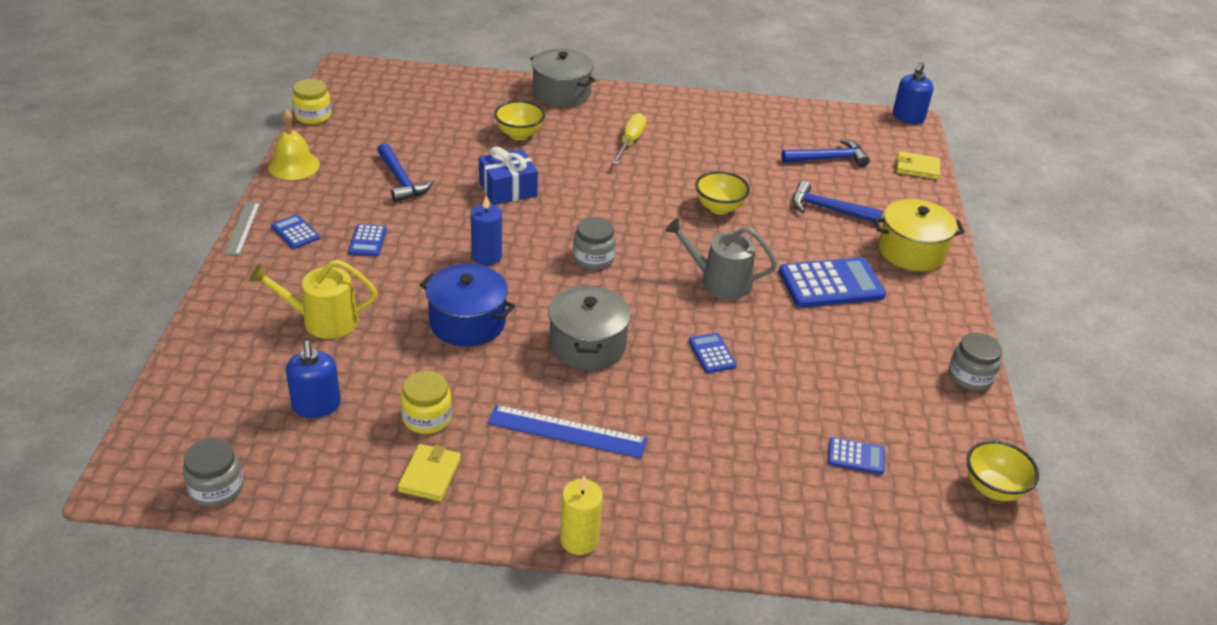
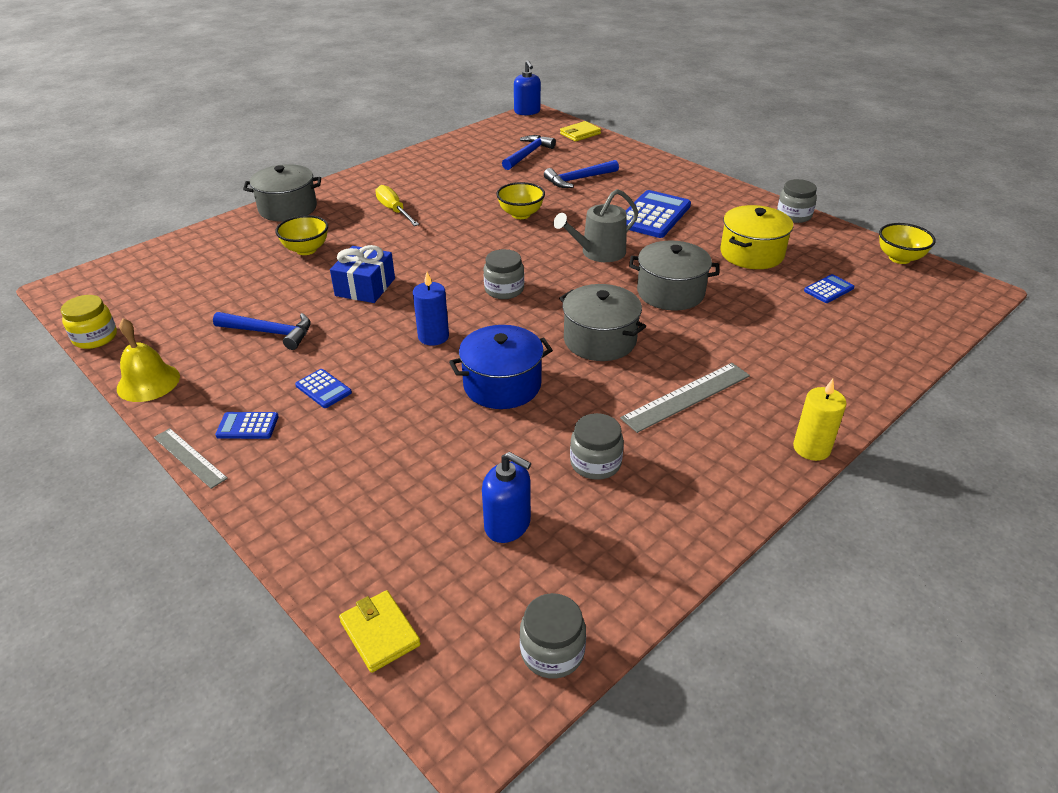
camera: 45 degrees left, 0 degrees up
(323, 321) = (396, 466): yellow watering can -> none
(427, 418) = (595, 463): yellow jar -> grey jar
(429, 475) = (667, 495): yellow wallet -> yellow wallet (380, 633)
(567, 432) = (686, 397): blue ruler -> grey ruler
(712, 353) = (670, 292): blue calculator -> grey pot
(911, 251) = (656, 175): yellow pot -> yellow pot (752, 254)

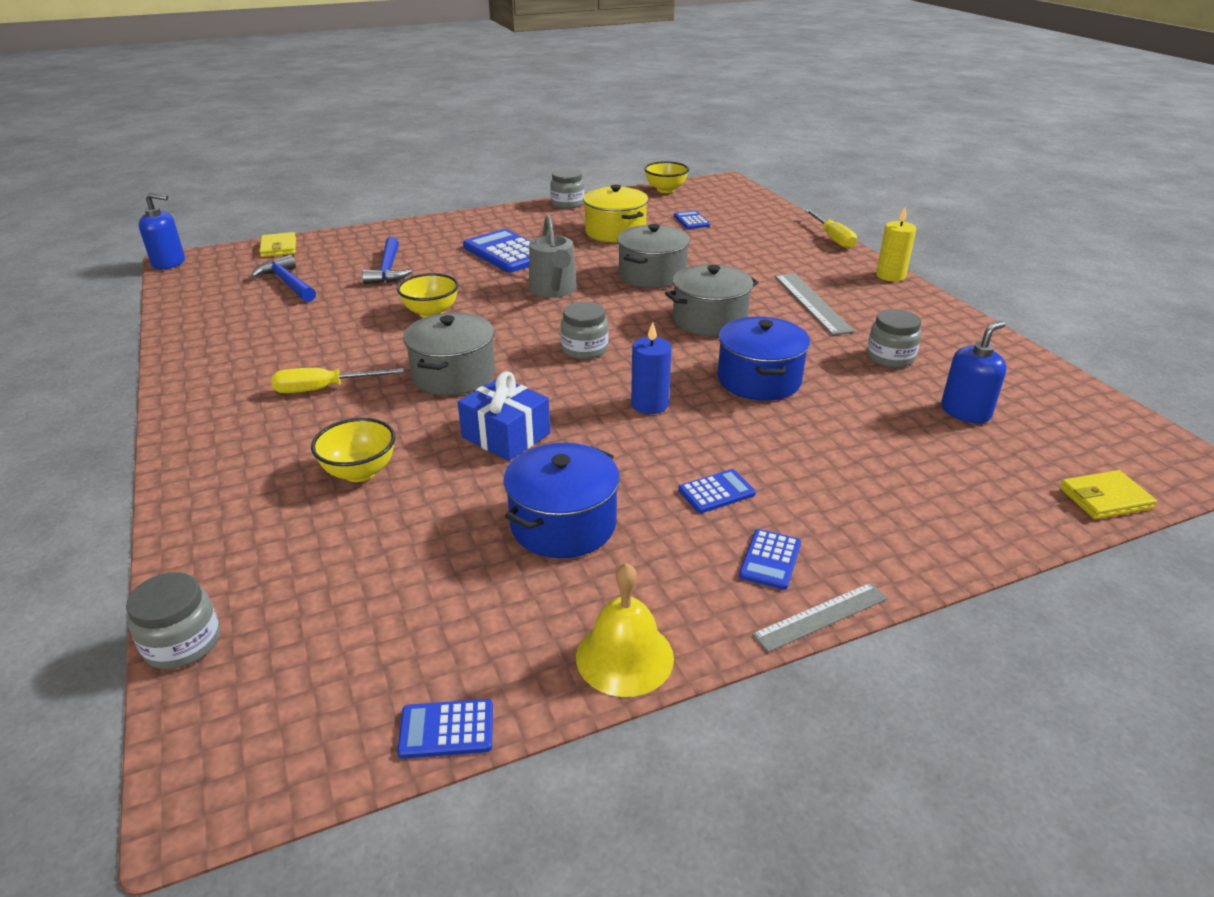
camera: 70 degrees left, 5 degrees down
(95, 337) = (446, 729): yellow jar -> blue calculator
(270, 333) = (563, 524): blue hammer -> blue pot
(288, 208) = (206, 477): grey pot -> grey pot (453, 375)
(552, 652) = (1111, 417): grey jar -> grey jar (182, 643)
(883, 392) = (833, 238): none -> yellow screwdriver

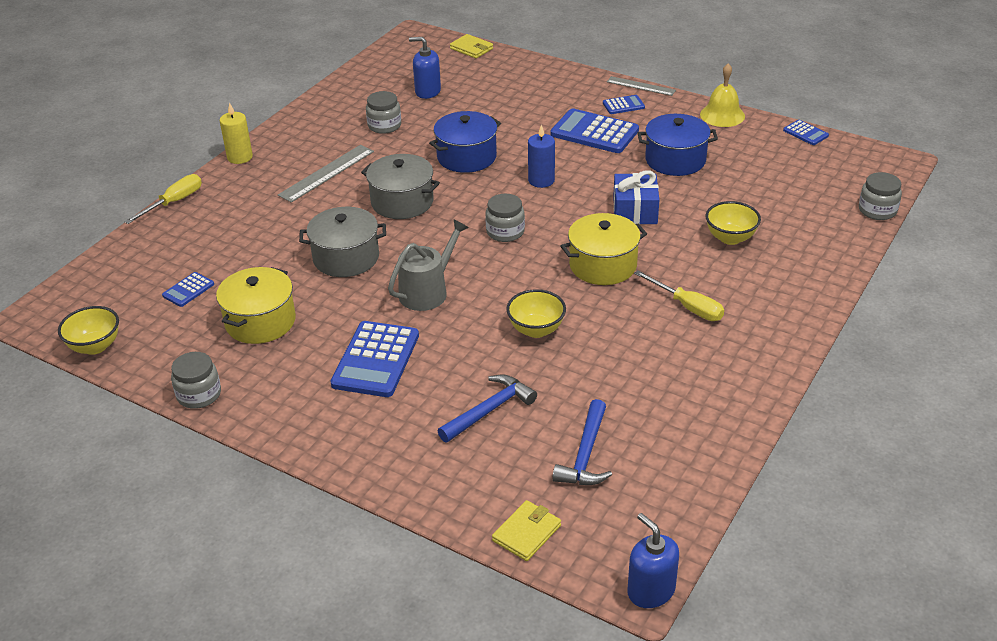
camera: 125 degrees left, 5 degrees up
(453, 375) = (603, 265): grey pot -> yellow pot
(716, 492) = (594, 132): blue calculator -> blue calculator, size x2.00

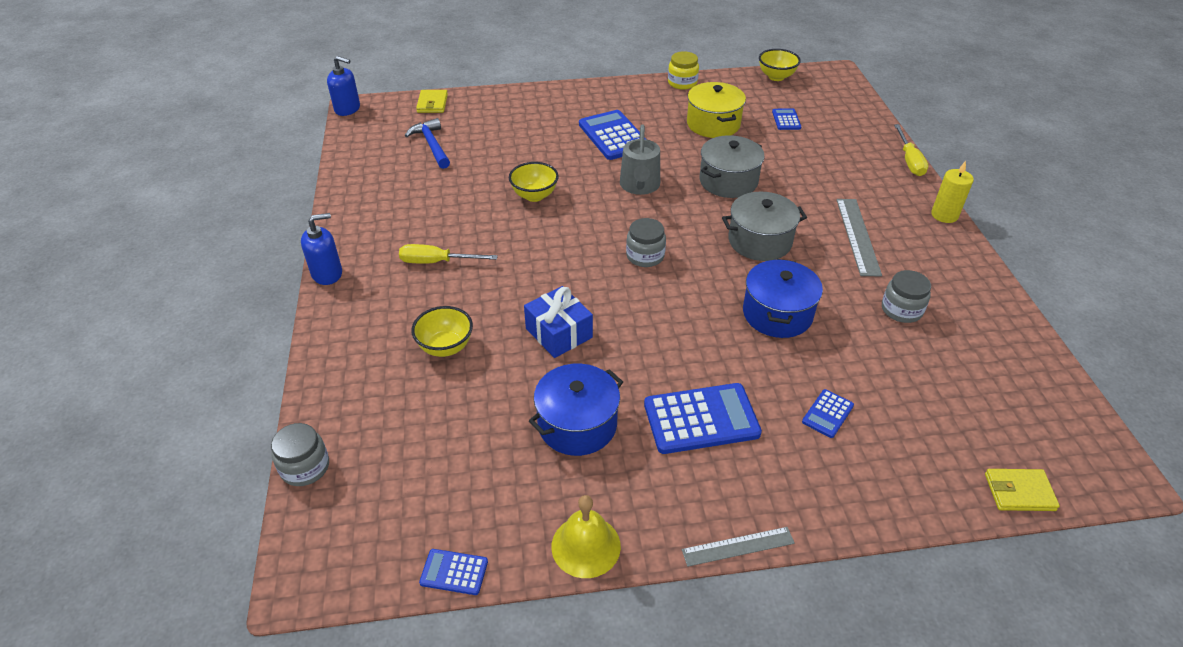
camera: 140 degrees right, 5 degrees up
(199, 395) = (682, 83): grey jar -> yellow jar
(427, 91) = (941, 380): blue soap dispenser -> blue soap dispenser (327, 273)
(489, 410) = (512, 142): blue hammer -> none
(541, 180) = (678, 323): blue candle -> none
(603, 265) = (535, 265): yellow pot -> none
(623, 105) = (719, 489): blue calculator -> blue calculator (827, 414)

